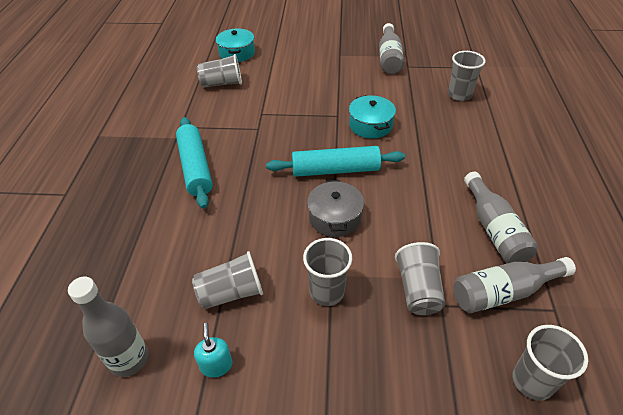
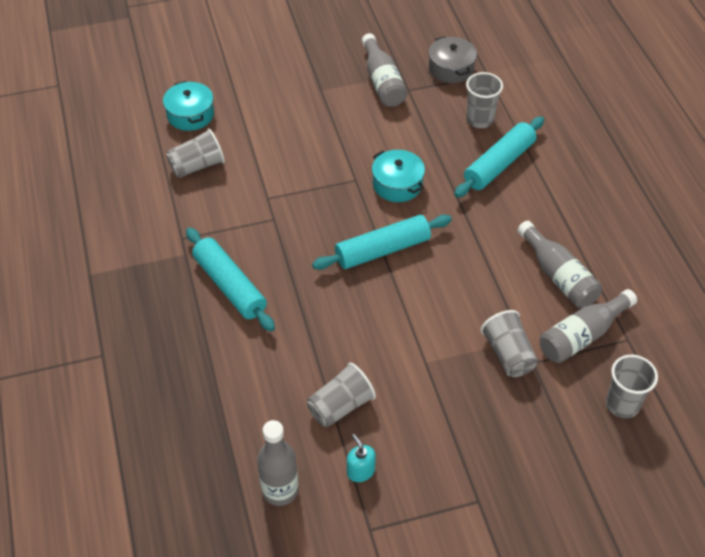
camera: 20 degrees left, 5 degrees up
(327, 292) = (428, 380): grey cup -> none
(335, 217) = (404, 304): grey pot -> grey pot (451, 68)
(465, 128) = (499, 164): none -> turquoise rolling pin

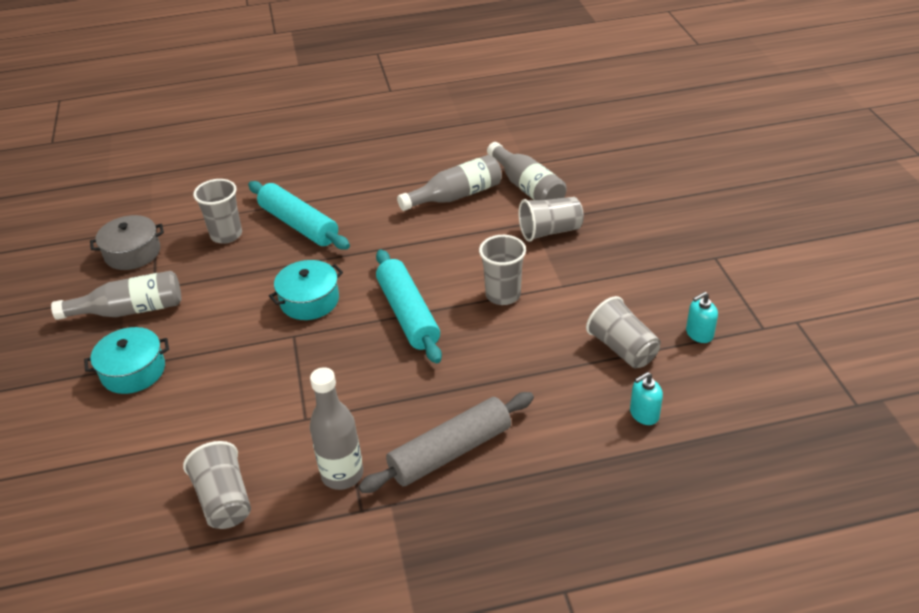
camera: 85 degrees left, 10 degrees down
(190, 115) = (111, 515): turquoise pot -> turquoise pot (133, 371)
(230, 286) = (450, 452): turquoise rolling pin -> grey rolling pin
(261, 416) = (644, 414): none -> turquoise soap dispenser
(280, 490) = (735, 396): grey bottle -> grey bottle (342, 474)
(622, 404) = (601, 172): grey cup -> grey cup (503, 295)

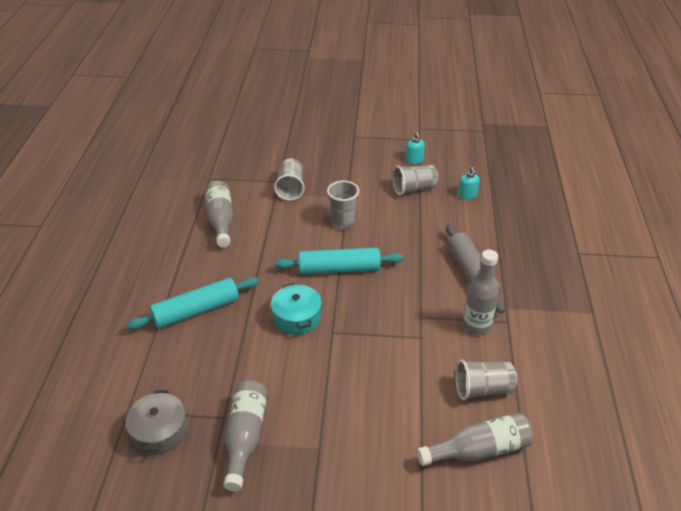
camera: 75 degrees left, 0 degrees up
(133, 371) = (328, 438): turquoise pot -> none
(226, 235) = (178, 359): grey cup -> none
(527, 187) = (235, 186): grey bottle -> grey bottle (478, 450)

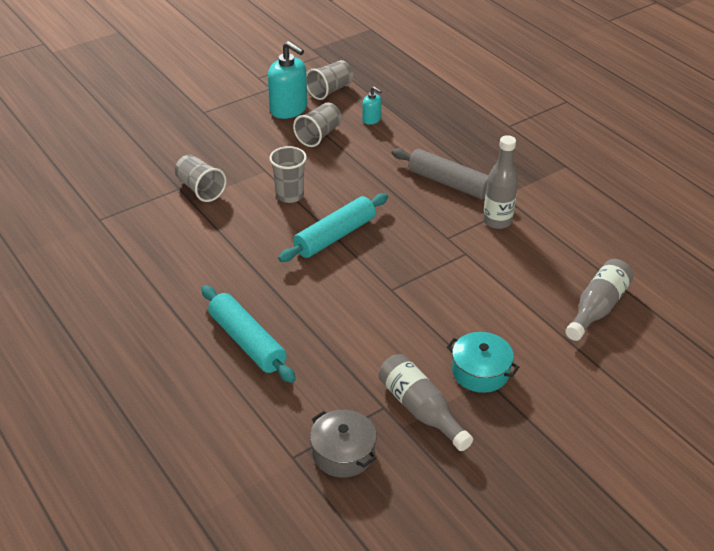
camera: 40 degrees left, 0 degrees up
(196, 311) = (247, 342): turquoise rolling pin -> turquoise rolling pin turned 60 degrees counterclockwise
(221, 220) = (166, 252): grey bottle -> none
(297, 317) = (347, 295): turquoise pot -> turquoise pot (480, 371)
(414, 160) = (288, 109): turquoise soap dispenser -> turquoise soap dispenser, size x2.00
(483, 389) = (553, 265): grey cup -> grey cup (330, 90)

